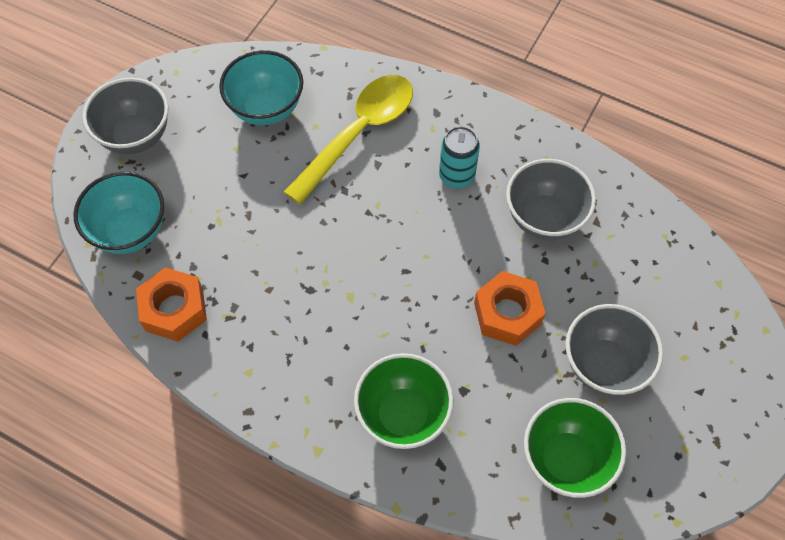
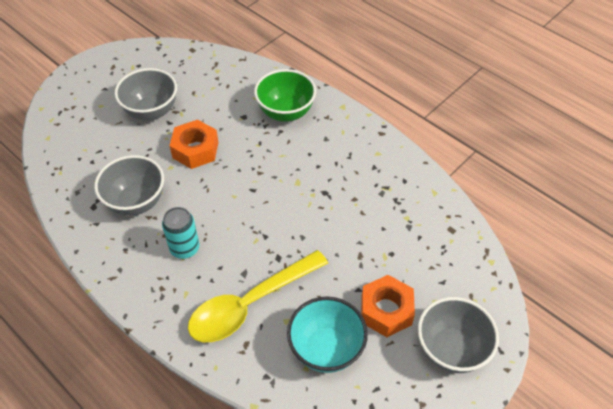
camera: 165 degrees left, 10 degrees down
(130, 231) = (457, 263): turquoise bowl -> none
(174, 309) = (425, 200): orange nut -> orange nut (386, 310)
(566, 459) = (201, 75): green bowl -> none

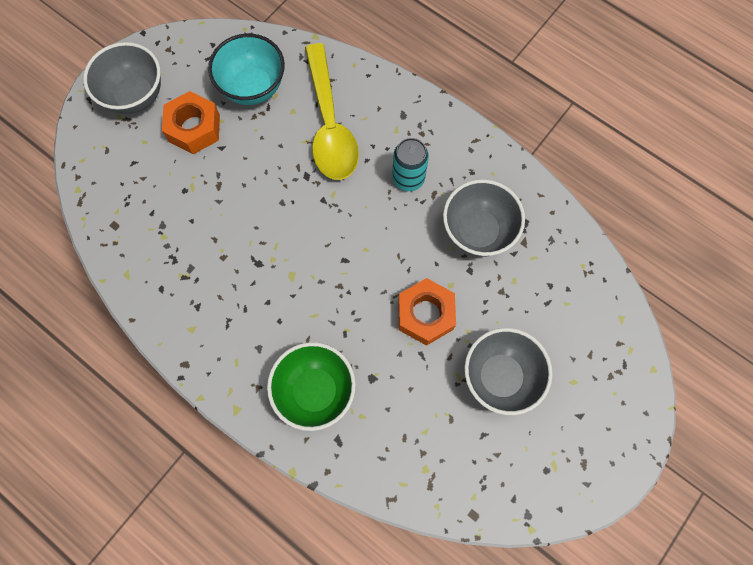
camera: 175 degrees right, 20 degrees up
(250, 304) = (329, 124): yellow spoon -> yellow spoon turned 120 degrees clockwise

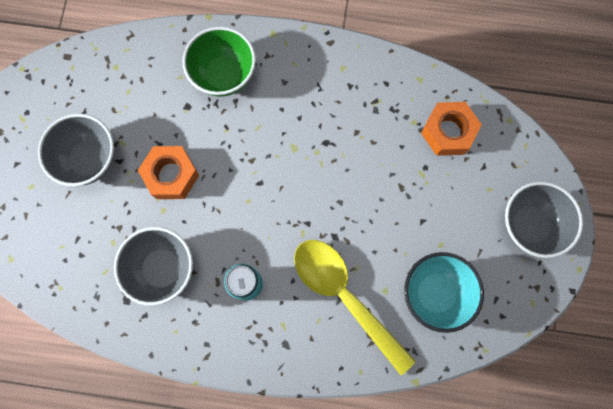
camera: 150 degrees right, 5 degrees up
(194, 128) = (457, 225): orange nut -> orange nut (448, 132)

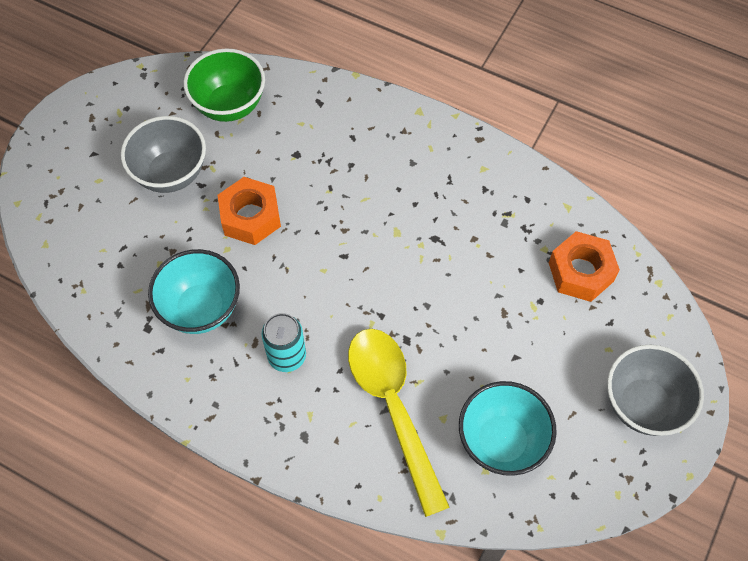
camera: 20 degrees right, 15 degrees down
(163, 269) = (201, 308): grey bowl -> turquoise bowl
(224, 75) = (349, 136): green bowl -> green bowl (229, 105)

